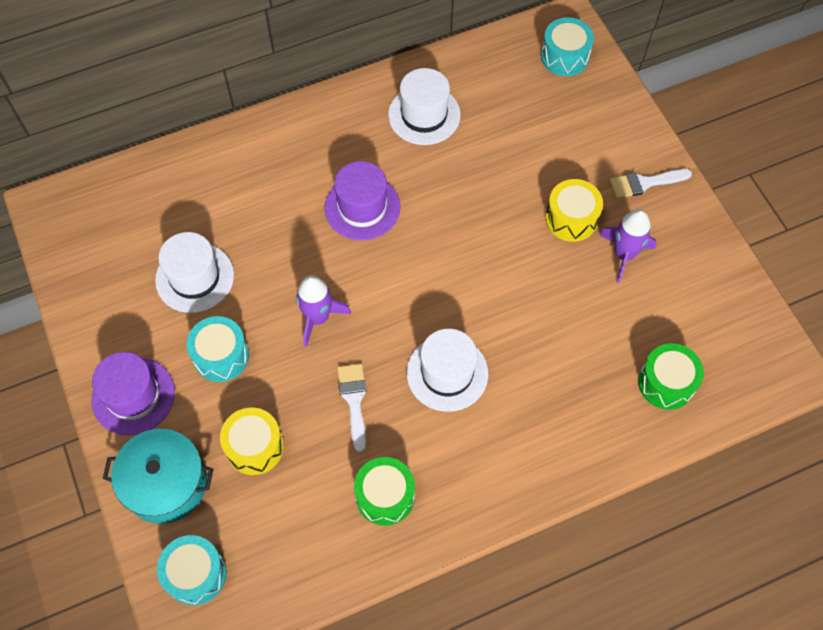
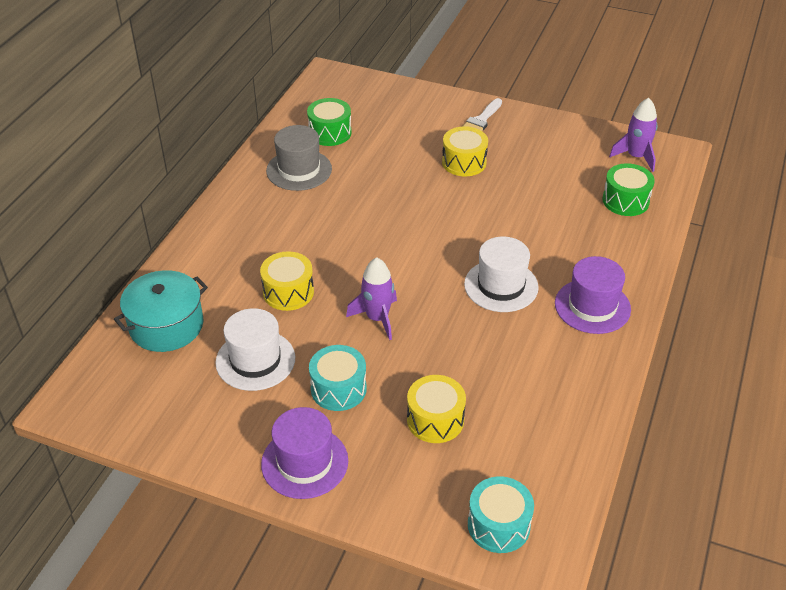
camera: 45 degrees left, 20 degrees down
(166, 483) = (403, 492): turquoise pot -> turquoise pot (166, 326)
(283, 234) = (288, 292): none -> yellow drum
(354, 400) = (464, 343): white brush -> none
(362, 207) = (324, 241): purple hat -> purple hat (592, 306)
(385, 496) = (556, 376): green drum -> green drum (330, 133)
(424, 115) = (299, 170): white hat -> grey hat
(564, 56) = (349, 91): turquoise drum -> none
(624, 254) = (517, 159): purple rocket -> purple rocket (636, 157)

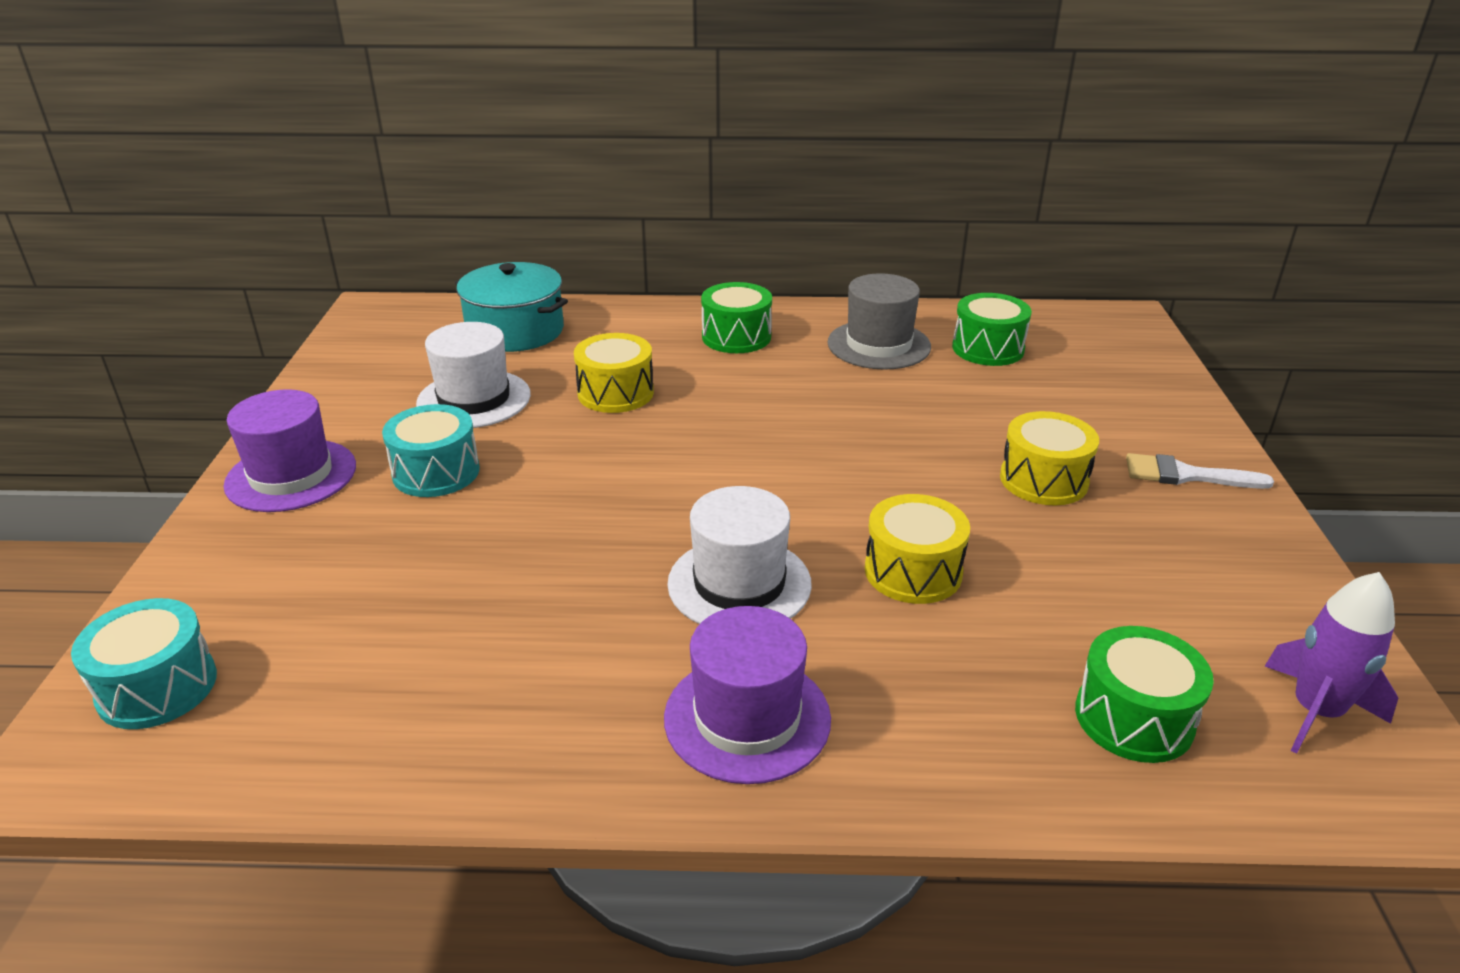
camera: 70 degrees right, 10 degrees down
(249, 223) = (736, 337): none -> green drum
(377, 318) = (595, 474): purple rocket -> none
(435, 420) = (388, 573): yellow drum -> yellow drum (913, 571)

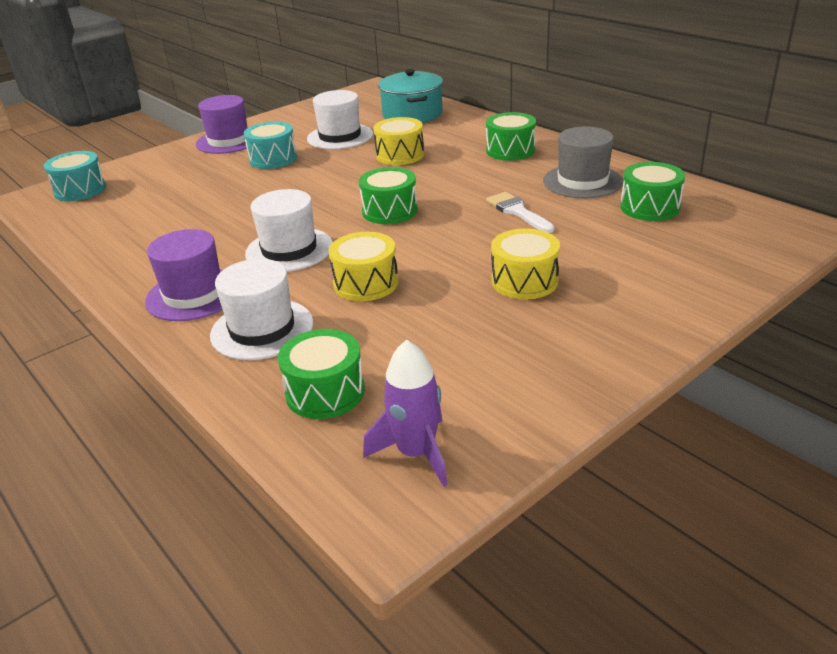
camera: 50 degrees right, 0 degrees up
(754, 470) = (390, 211): none -> green drum
(925, 700) = (262, 329): none -> white hat
(1186, 475) = (622, 321): white brush -> white brush (517, 211)

